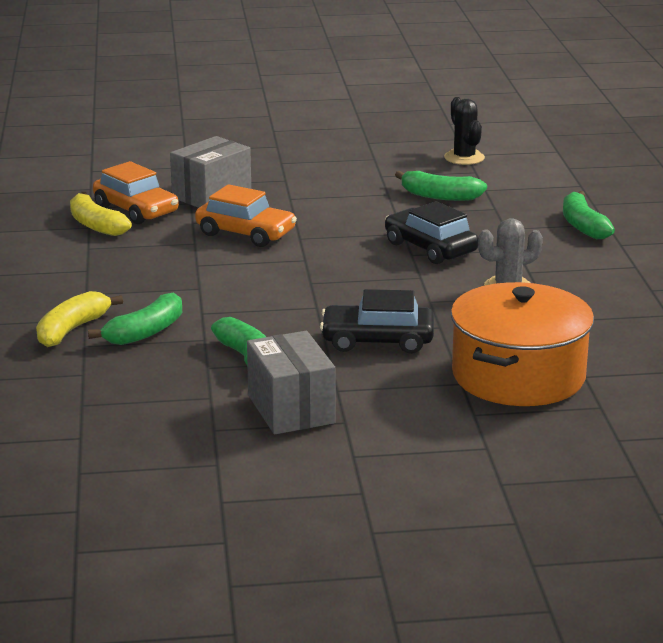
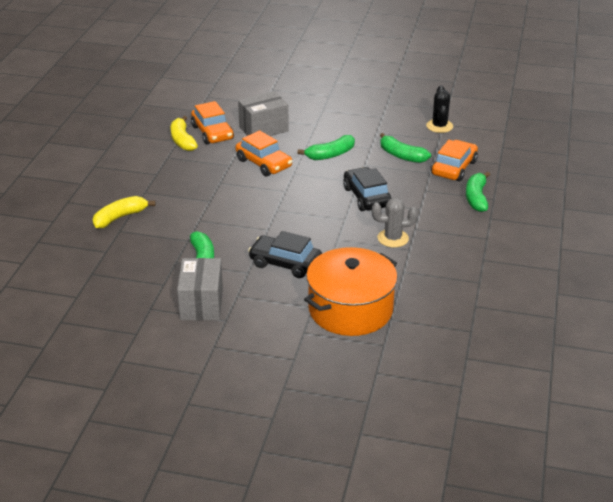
camera: 20 degrees right, 10 degrees up
(145, 332) = (158, 228): green banana -> green banana (330, 155)
(524, 199) = (454, 168): none -> orange car

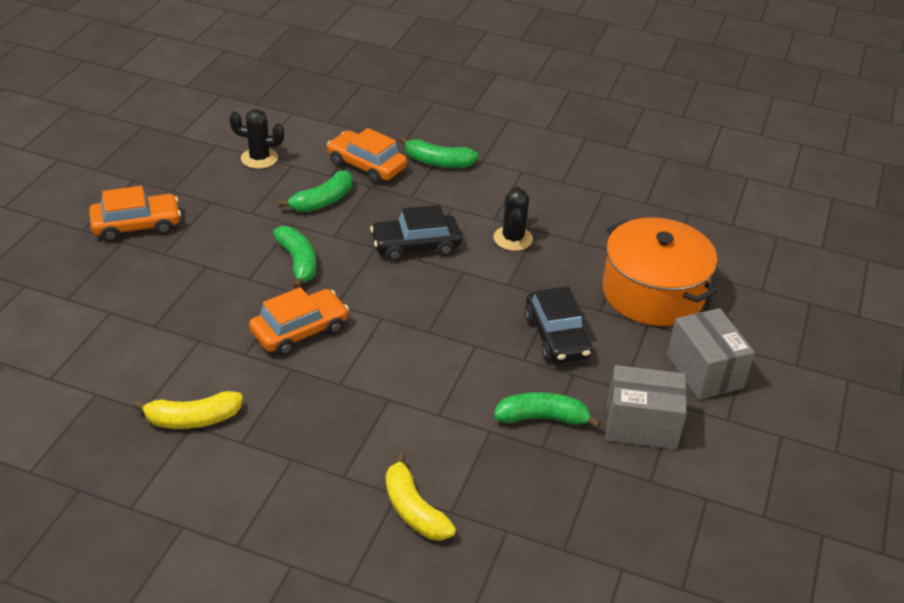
camera: 85 degrees left, 5 degrees up
(212, 133) = (182, 380): orange car -> orange car (136, 225)
(263, 129) = (195, 321): grey box -> grey box (704, 371)
(285, 263) = (557, 337): black car -> black car turned 45 degrees counterclockwise
(393, 238) = (513, 239): grey cactus -> black cactus

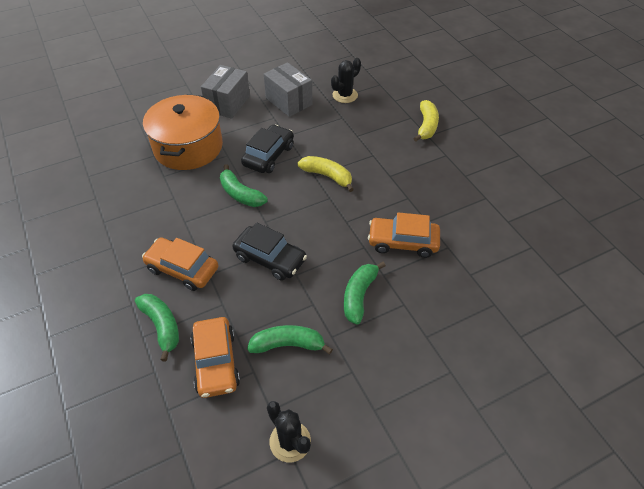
camera: 135 degrees left, 10 degrees up
(136, 225) = (456, 422): orange car -> orange car (182, 269)
(192, 419) = (505, 224): yellow banana -> yellow banana (327, 176)
(513, 239) = (207, 224): black cactus -> black cactus (345, 95)
(543, 418) = (327, 127): green banana -> green banana (240, 194)

